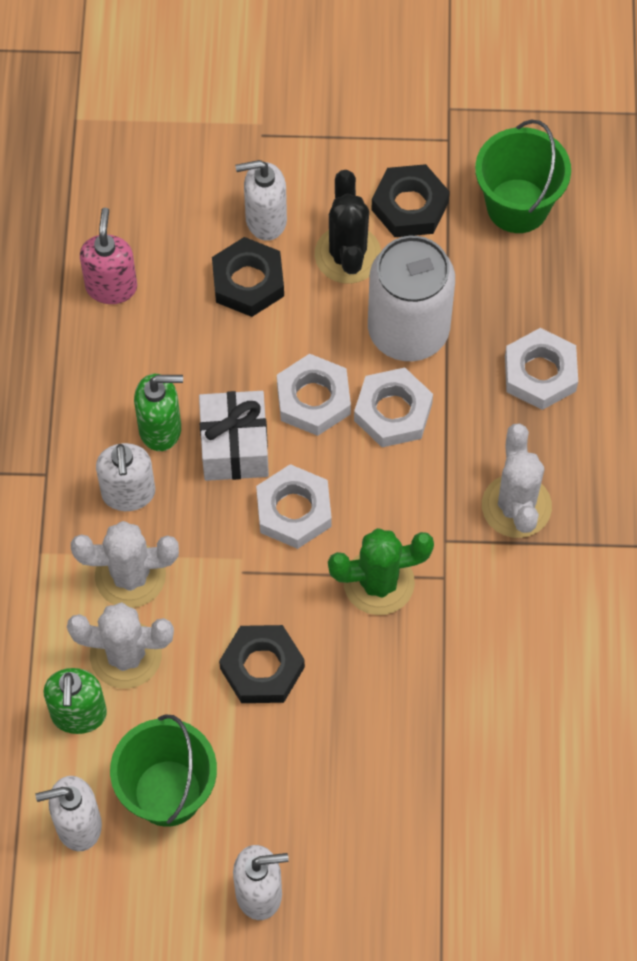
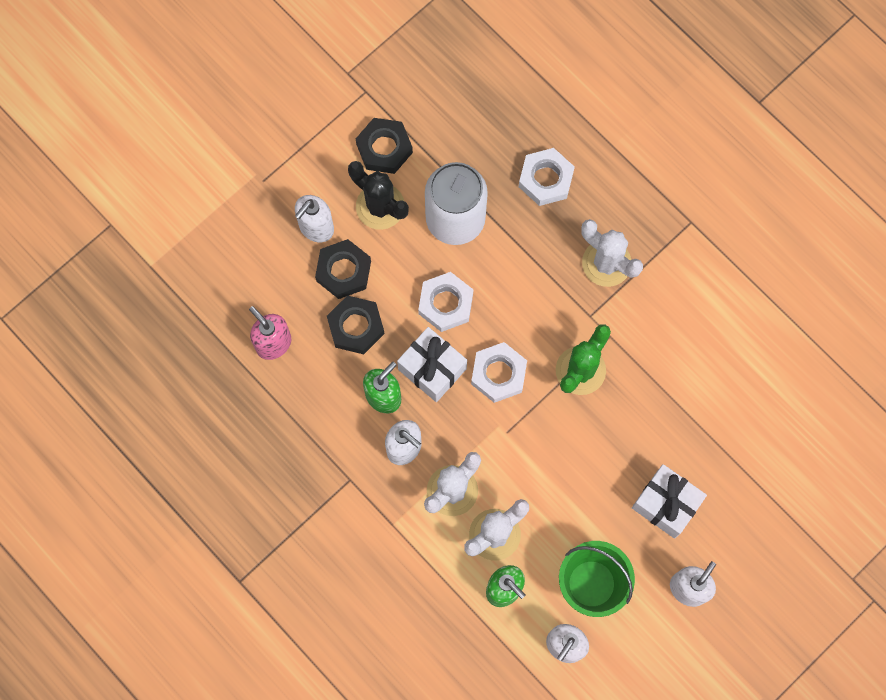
camera: 45 degrees left, 10 degrees up
(262, 668) = (569, 473): black nut -> black nut (356, 327)
(325, 790) = (666, 504): none -> white gift
(393, 412) = (493, 271): white nut -> none
(517, 206) = (440, 96): green bucket -> none

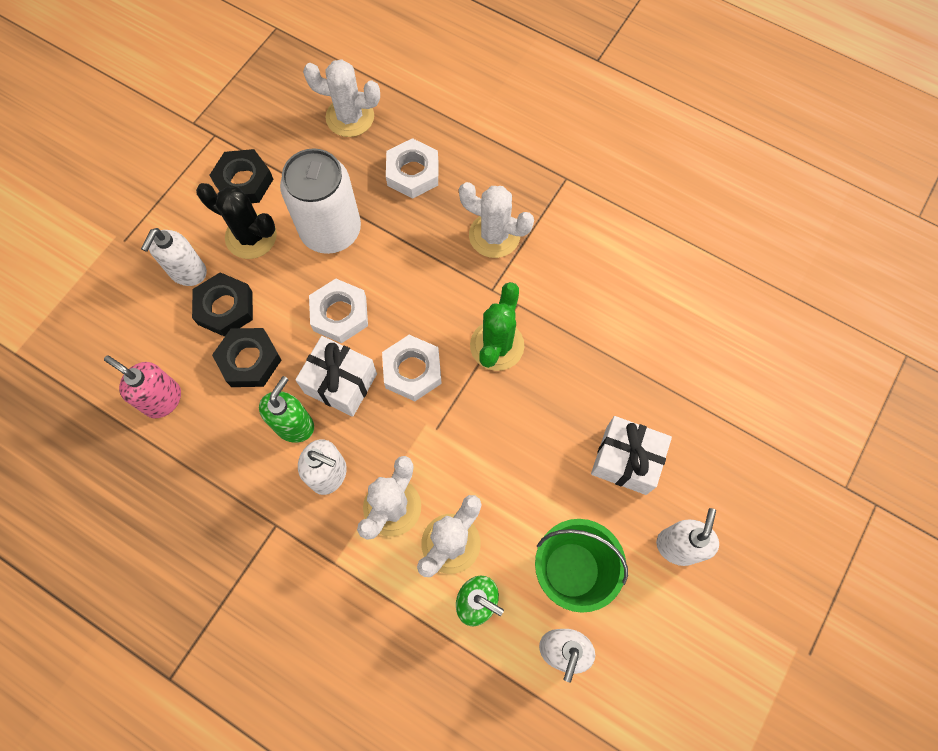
camera: 15 degrees left, 5 degrees down
(499, 105) = (350, 117): none -> white cactus

